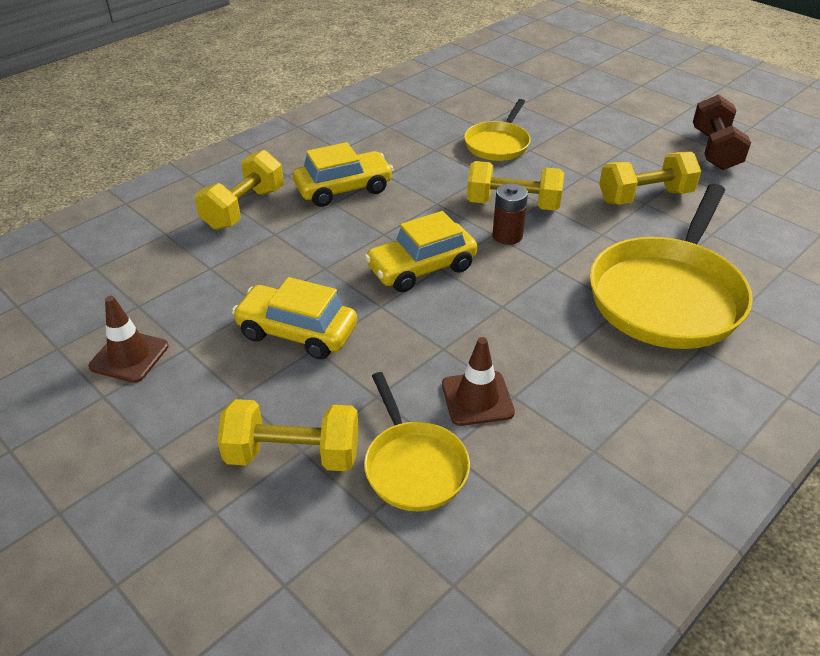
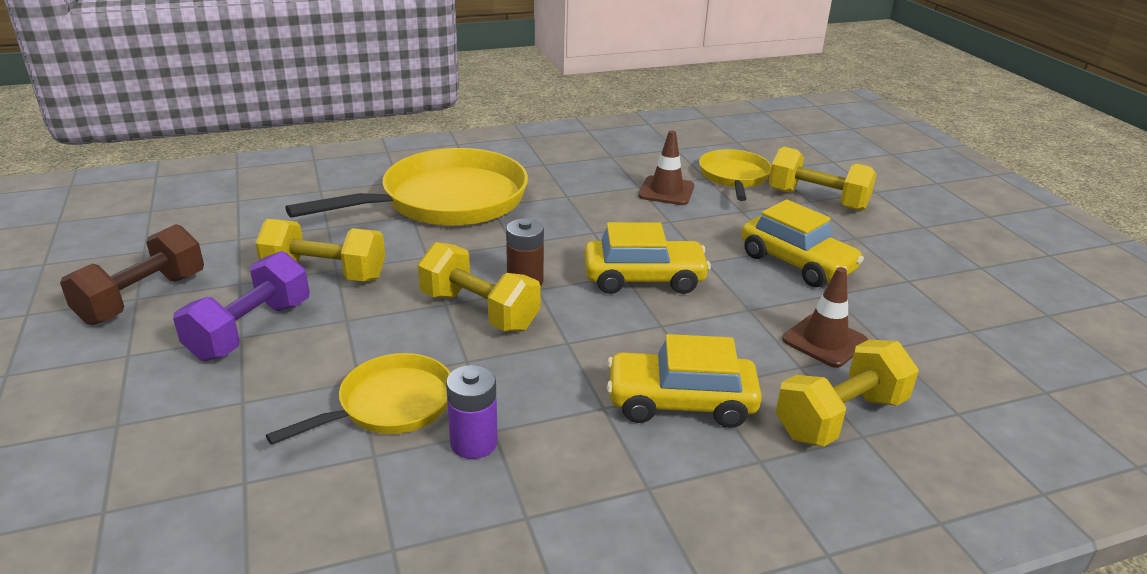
camera: 155 degrees left, 10 degrees down
(129, 356) = (965, 288): brown traffic cone -> brown traffic cone (824, 341)
(438, 142) = (474, 443): none -> purple battery
(625, 153) = (251, 330): none -> purple dumbbell

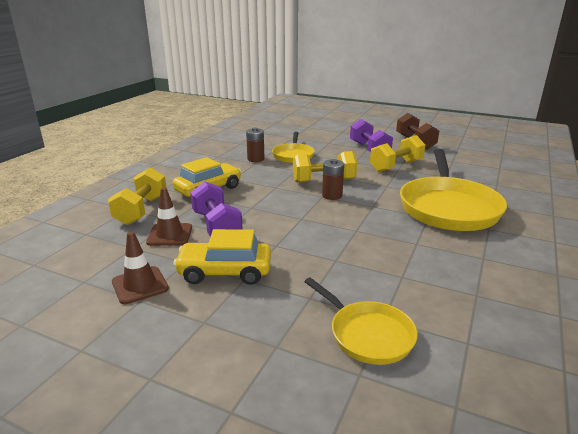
camera: 135 degrees right, 5 degrees down
(474, 443) = (255, 159): purple battery -> brown battery
(644, 279) = (289, 220): yellow car -> none
(666, 191) = (380, 283): brown traffic cone -> brown traffic cone (140, 285)
(747, 320) = (216, 226): none -> purple dumbbell
(817, 200) = (272, 351): yellow dumbbell -> none

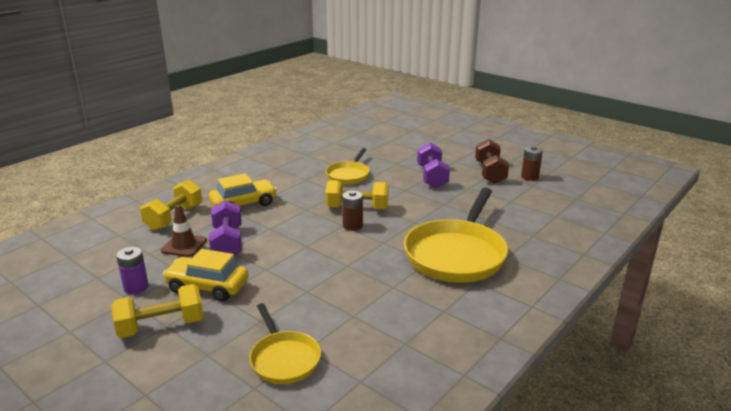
camera: 15 degrees right, 0 degrees up
(140, 285) = (136, 287): brown traffic cone -> purple battery
(255, 159) = (309, 175): brown battery -> brown battery (529, 177)
(396, 166) = (444, 200): yellow dumbbell -> yellow dumbbell (161, 326)

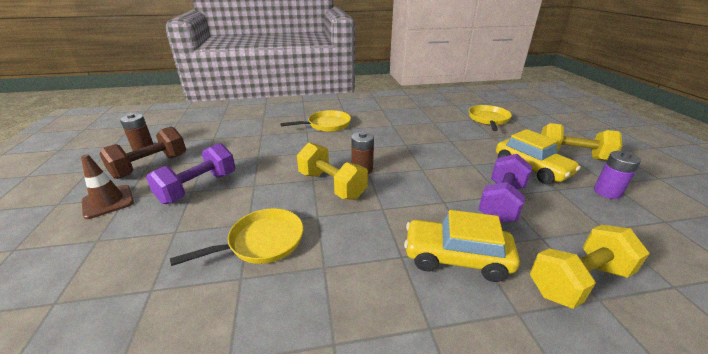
camera: 140 degrees left, 5 degrees up
(184, 245) = (557, 220): brown traffic cone -> brown traffic cone (108, 202)
(457, 254) = (326, 125): yellow pan -> yellow pan, size x0.54

